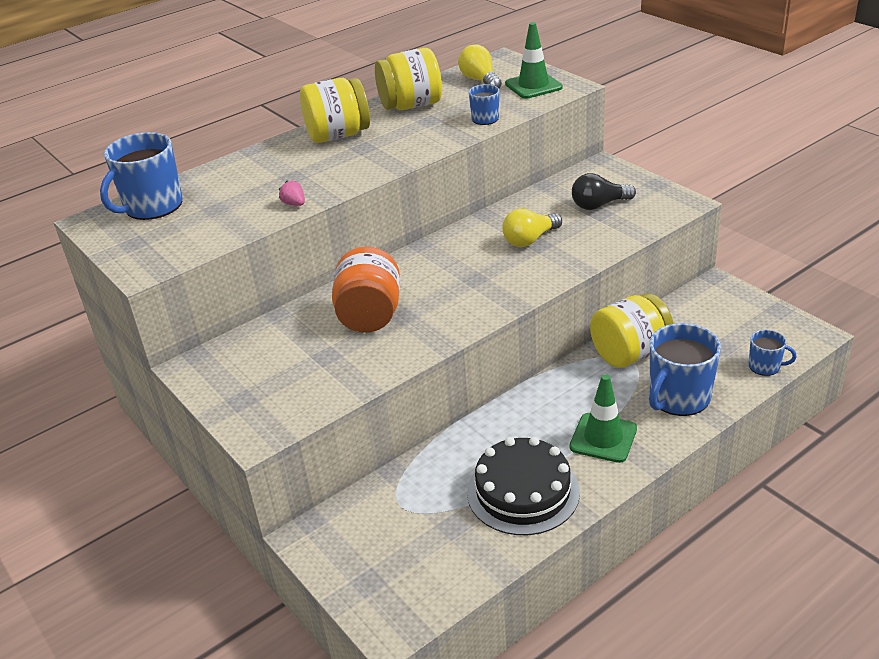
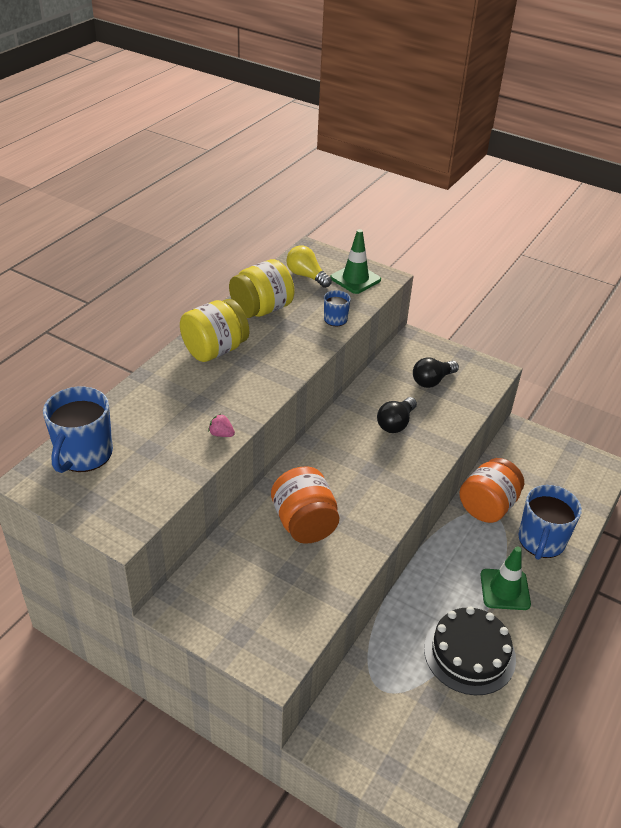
camera: 25 degrees left, 5 degrees up
(530, 240) = (396, 423): yellow light bulb -> black light bulb
(630, 353) = (487, 506): yellow jar -> orange jar
(765, 366) = (588, 501): blue mug -> none

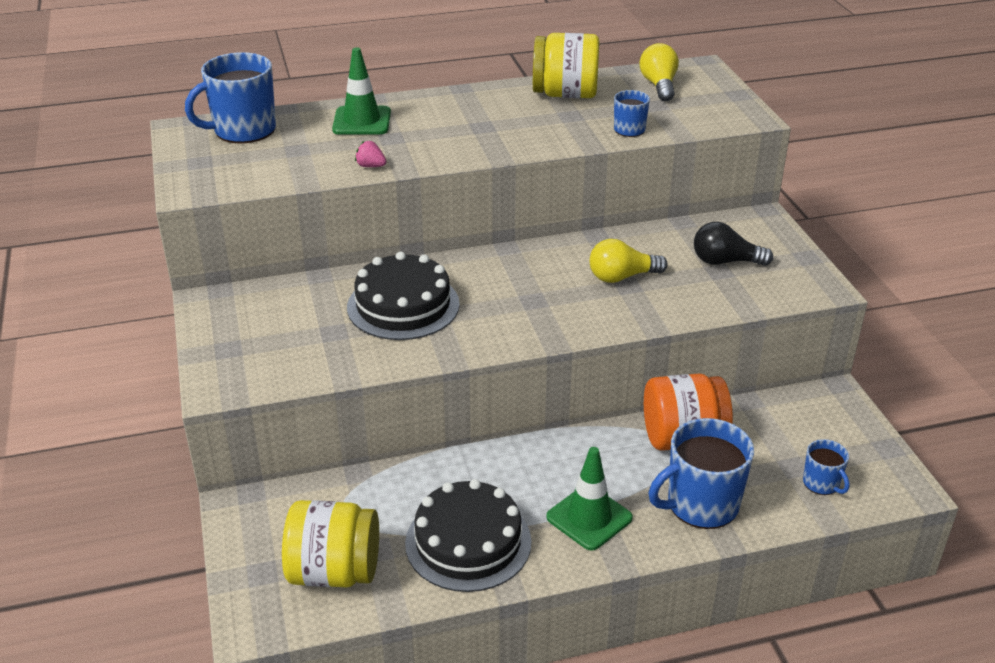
camera: 45 degrees right, 5 degrees down
(215, 350) = (468, 106): yellow jar -> yellow jar (334, 571)
(221, 434) = (371, 166): pink strawberry -> pink strawberry turned 45 degrees counterclockwise
(304, 523) = (403, 305): orange jar -> black cake
(355, 279) = (711, 106): green traffic cone -> green traffic cone (362, 121)
(396, 423) = (621, 277): black light bulb -> yellow light bulb
(573, 489) = (822, 483): none -> blue mug

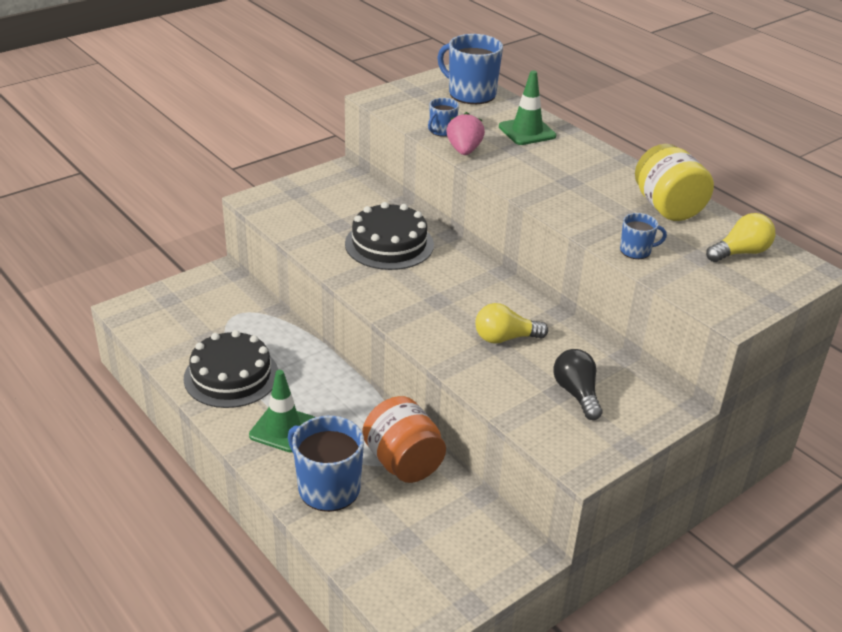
camera: 65 degrees right, 0 degrees up
(334, 571) = (180, 327): yellow jar -> none
(371, 166) = (464, 150): pink strawberry -> pink strawberry, size x1.73
(621, 277) = (505, 338): yellow light bulb -> yellow light bulb turned 60 degrees counterclockwise
(822, 483) = (393, 561): blue mug -> blue mug (442, 131)

